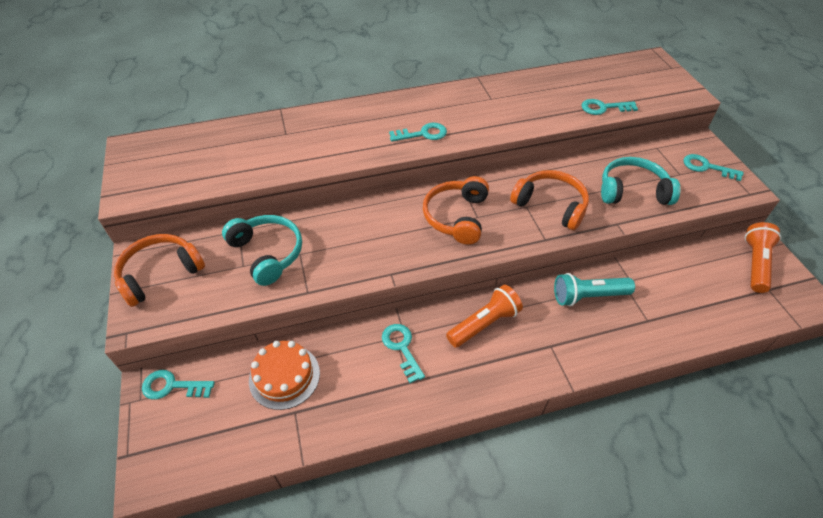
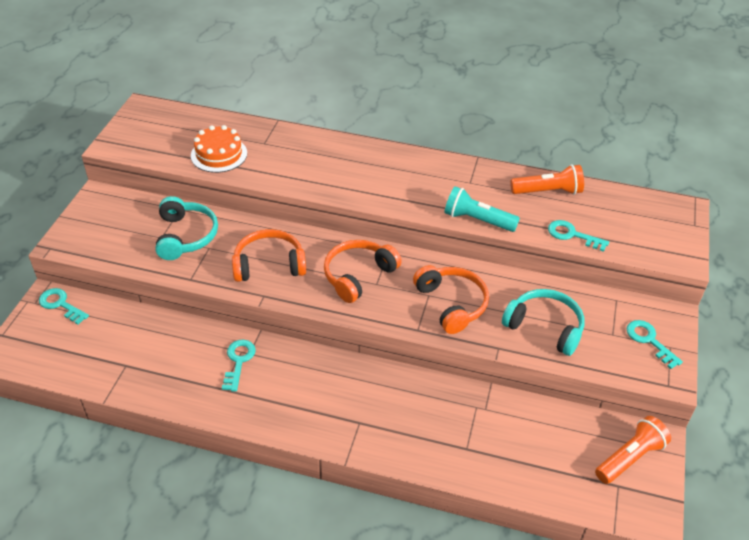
camera: 30 degrees right, 5 degrees down
(160, 274) = (101, 216): orange headphones -> orange headphones (269, 264)
(284, 376) = (138, 337): orange cake -> orange cake (219, 154)
(422, 134) = (375, 189): turquoise key -> none
(484, 323) = (320, 377): orange flashlight -> orange flashlight (548, 191)
(588, 296) = (431, 401): turquoise flashlight -> turquoise flashlight (477, 220)

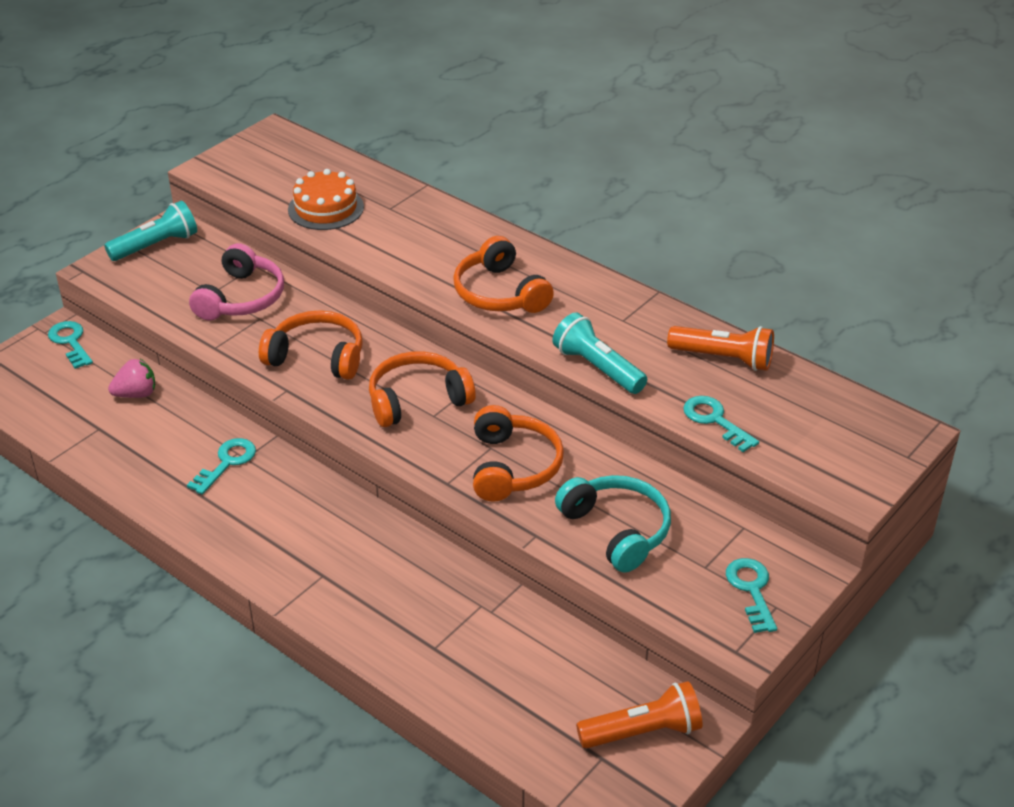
camera: 25 degrees right, 5 degrees down
(95, 213) = (156, 245): none -> turquoise flashlight
(138, 330) = (136, 394): none -> pink strawberry
(186, 236) = (241, 298): turquoise headphones -> pink headphones
(379, 185) = (499, 293): none -> orange headphones

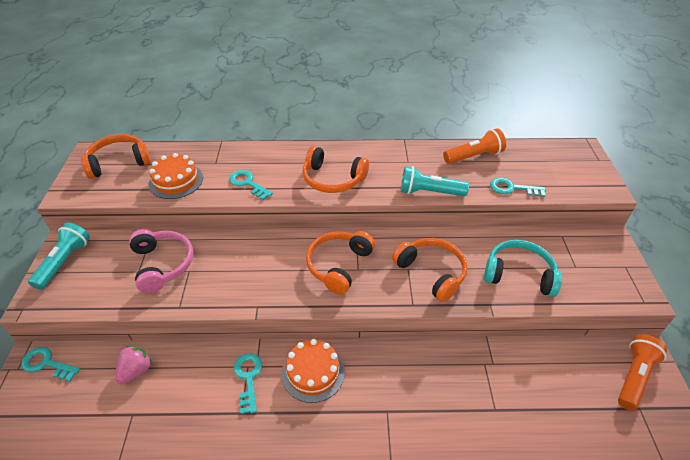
camera: 40 degrees left, 5 degrees up
(292, 497) = (313, 372): none -> orange cake
(317, 357) = (252, 274): orange headphones -> orange headphones (119, 162)
(751, 590) = (607, 265): turquoise key -> turquoise key (248, 183)

